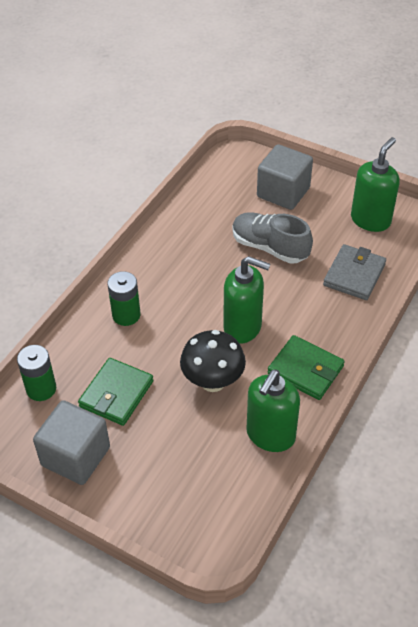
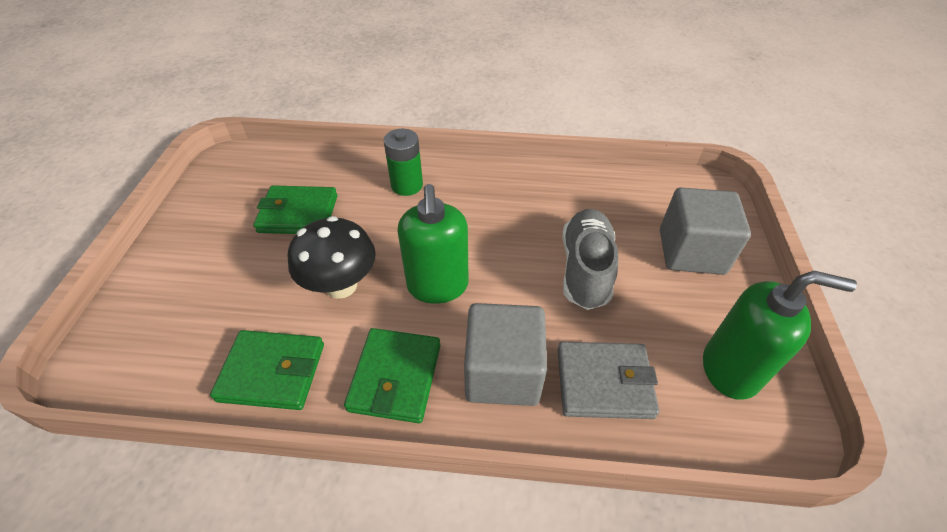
camera: 65 degrees right, 0 degrees up
(41, 389) = (289, 163): green battery -> none
(75, 456) = (211, 212): grey cube -> grey cube (502, 372)
(270, 435) = (272, 372): green soap dispenser -> green wallet

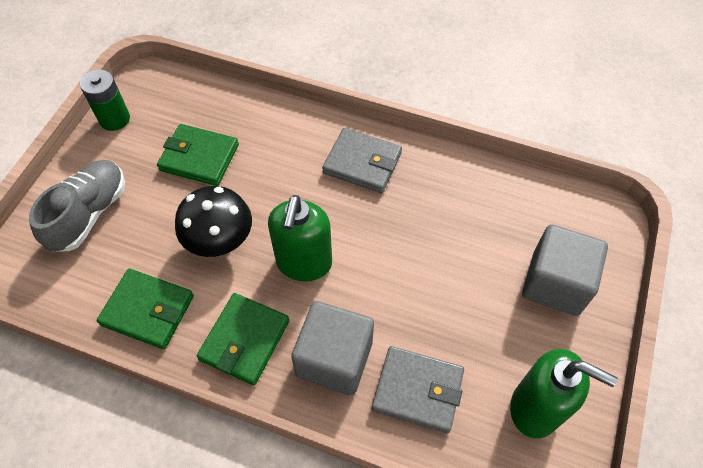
camera: 15 degrees right, 10 degrees up
(407, 185) = (306, 147): green battery -> green battery (114, 119)
(467, 188) = (362, 163): none -> grey wallet
(585, 269) = (444, 278): grey shoe -> grey shoe (89, 214)

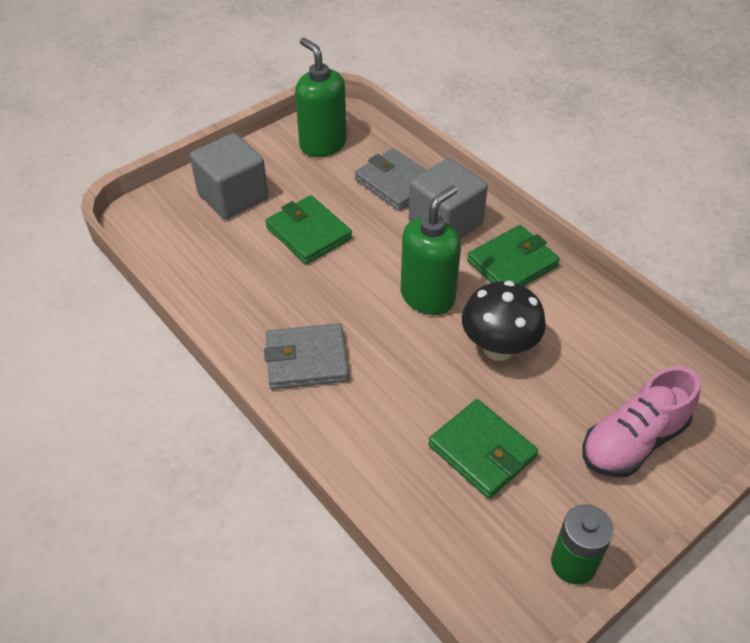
camera: 150 degrees left, 10 degrees down
(89, 214) = (633, 441): grey shoe -> pink shoe
(148, 310) = (591, 320): green wallet -> green wallet (308, 233)
(362, 163) = (306, 360): grey wallet -> grey wallet turned 60 degrees counterclockwise

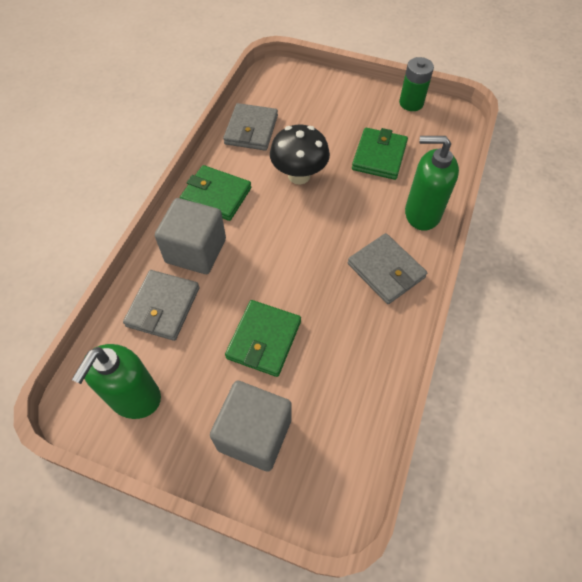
camera: 120 degrees left, 10 degrees up
(427, 296) = (280, 229): green soap dispenser -> green soap dispenser (422, 213)
(609, 336) = (251, 130): none -> grey wallet
(633, 441) = (322, 101): pink shoe -> none

